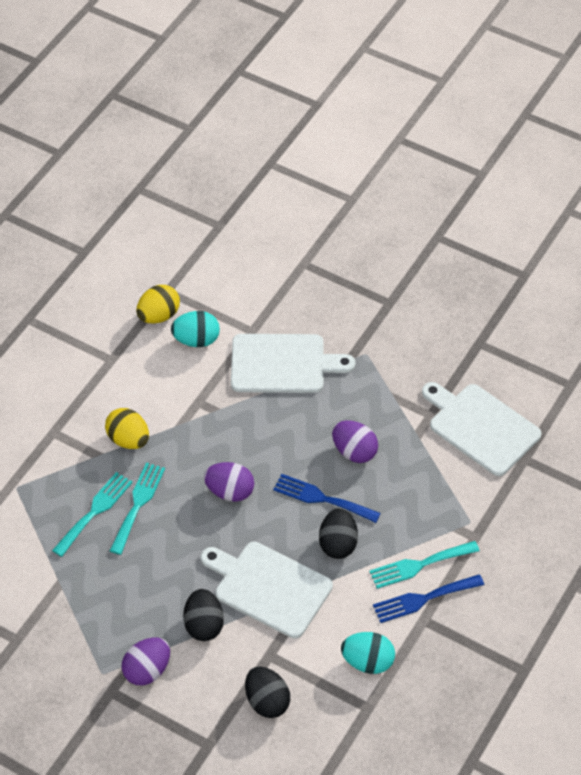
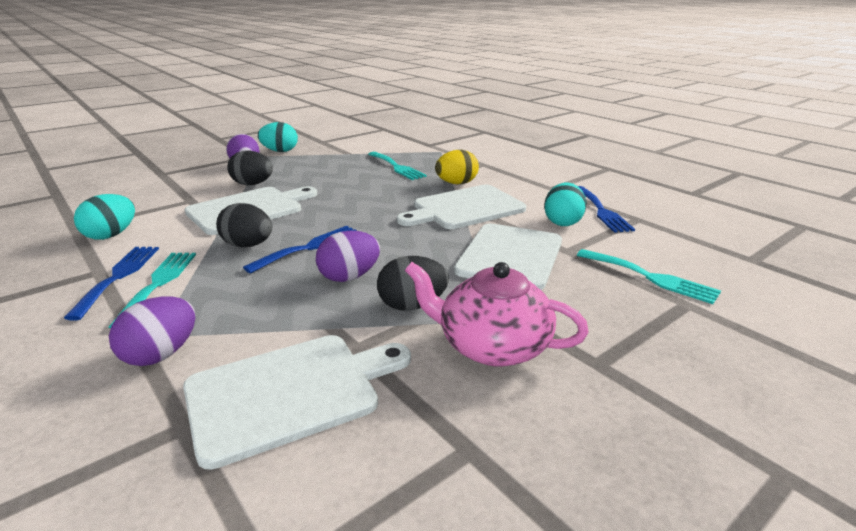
camera: 110 degrees right, 25 degrees down
(78, 665) = (280, 151): none -> turquoise egg
(138, 504) = (389, 179): turquoise fork -> turquoise fork (651, 277)
(159, 316) = (602, 211): yellow egg -> blue fork
(194, 416) = (465, 208): none -> white cutting board
(230, 492) = (365, 210): purple egg -> purple egg (161, 354)
(267, 701) = (155, 194): black egg -> black egg (412, 305)
(397, 351) = (492, 346): none -> pink teapot

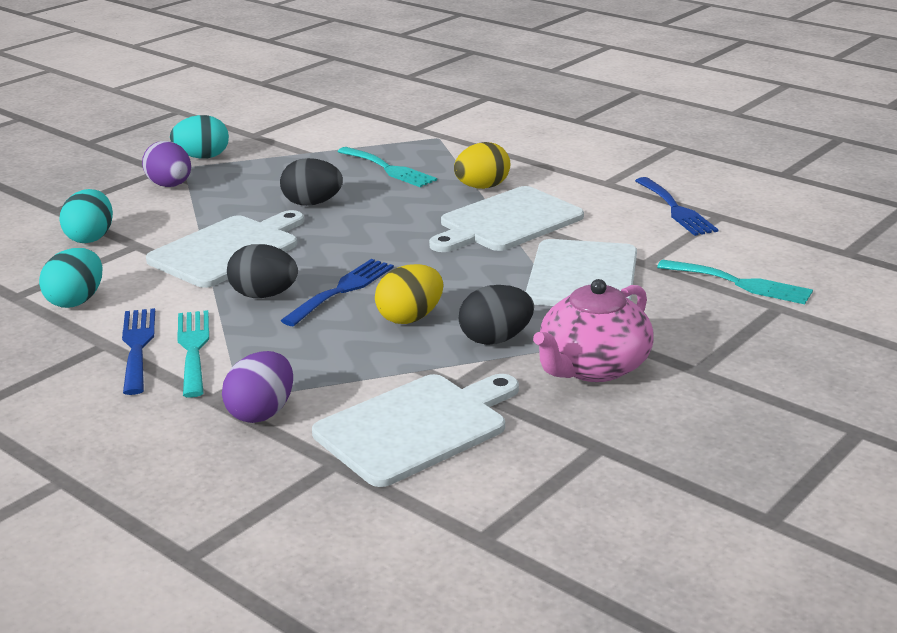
camera: 10 degrees left, 0 degrees up
(252, 184) = (204, 214): black egg -> black egg (312, 203)
(349, 277) = (410, 318): purple egg -> yellow egg
(492, 346) = (593, 367): pink teapot -> pink teapot turned 60 degrees counterclockwise
(562, 222) = (632, 229): turquoise egg -> turquoise egg (91, 238)

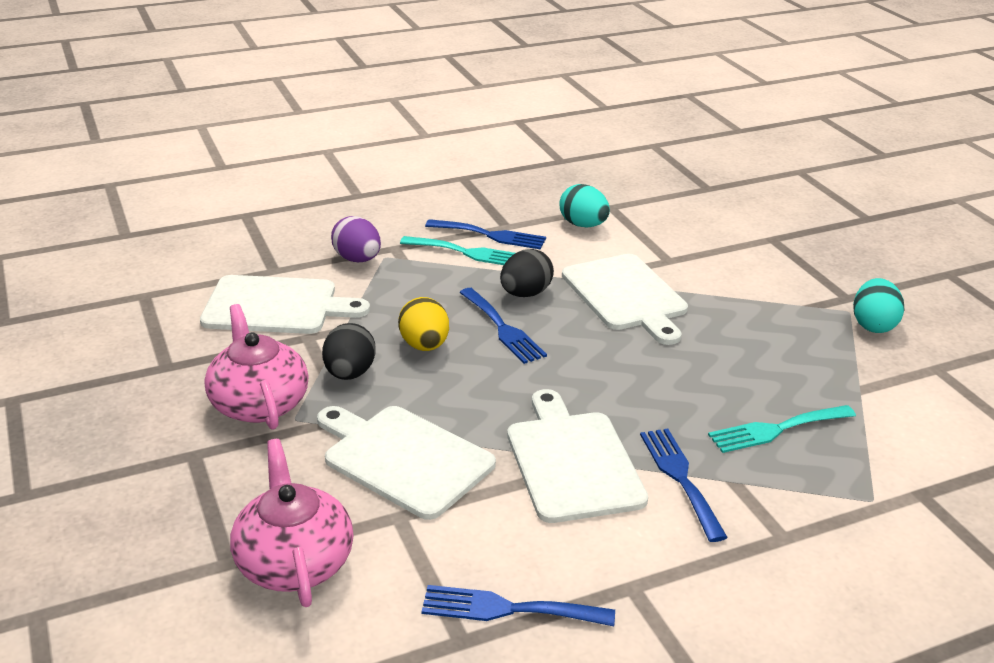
camera: 115 degrees right, 5 degrees up
(91, 238) = (698, 244): turquoise egg -> none
(170, 185) = (799, 295): purple egg -> none
(312, 203) = (704, 358): black egg -> none
(416, 427) = (276, 306): white cutting board -> white cutting board turned 75 degrees counterclockwise
(482, 187) = (680, 478): yellow egg -> blue fork
(740, 283) = (294, 562): turquoise fork -> pink teapot

